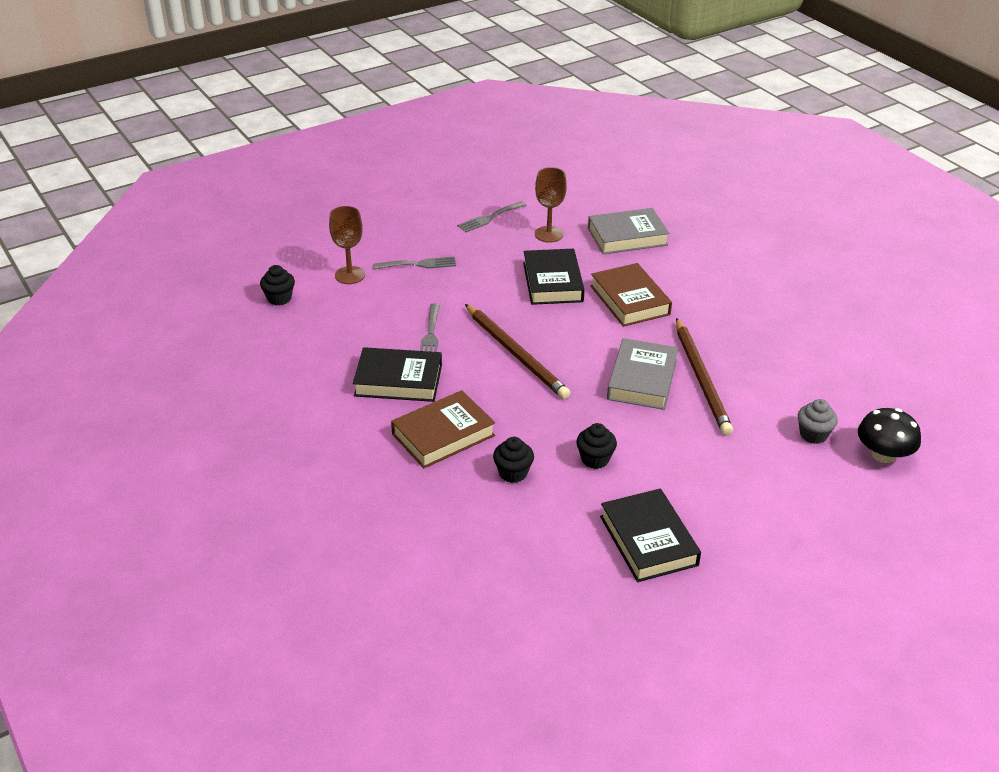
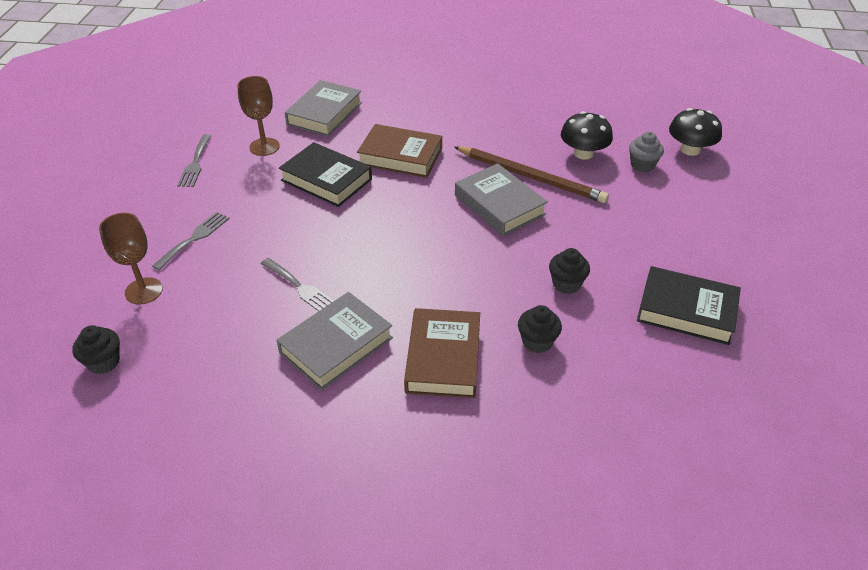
camera: 50 degrees left, 5 degrees up
(398, 380) = (336, 345): black book -> grey book
(516, 354) = (390, 252): brown pencil -> none
(778, 393) = (583, 153): none -> black mushroom

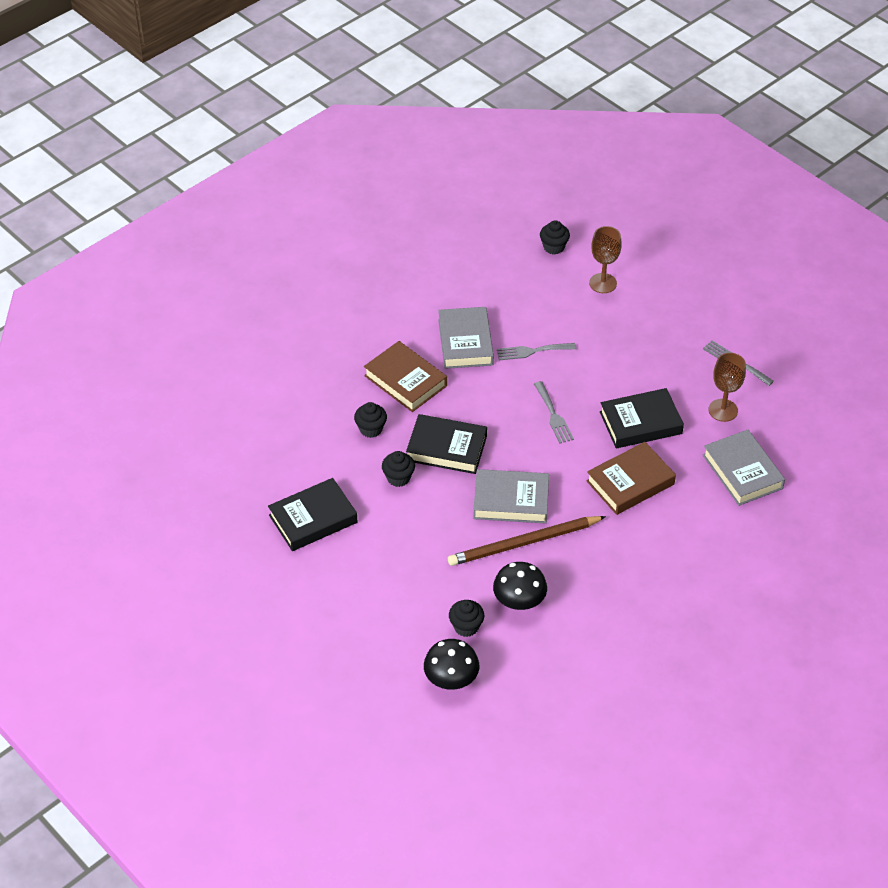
camera: 130 degrees right, 5 degrees up
(194, 238) = (636, 325): grey fork -> grey fork (553, 415)
(493, 274) = (446, 448): none -> black book
(642, 165) = (466, 626): grey cupcake -> black cupcake

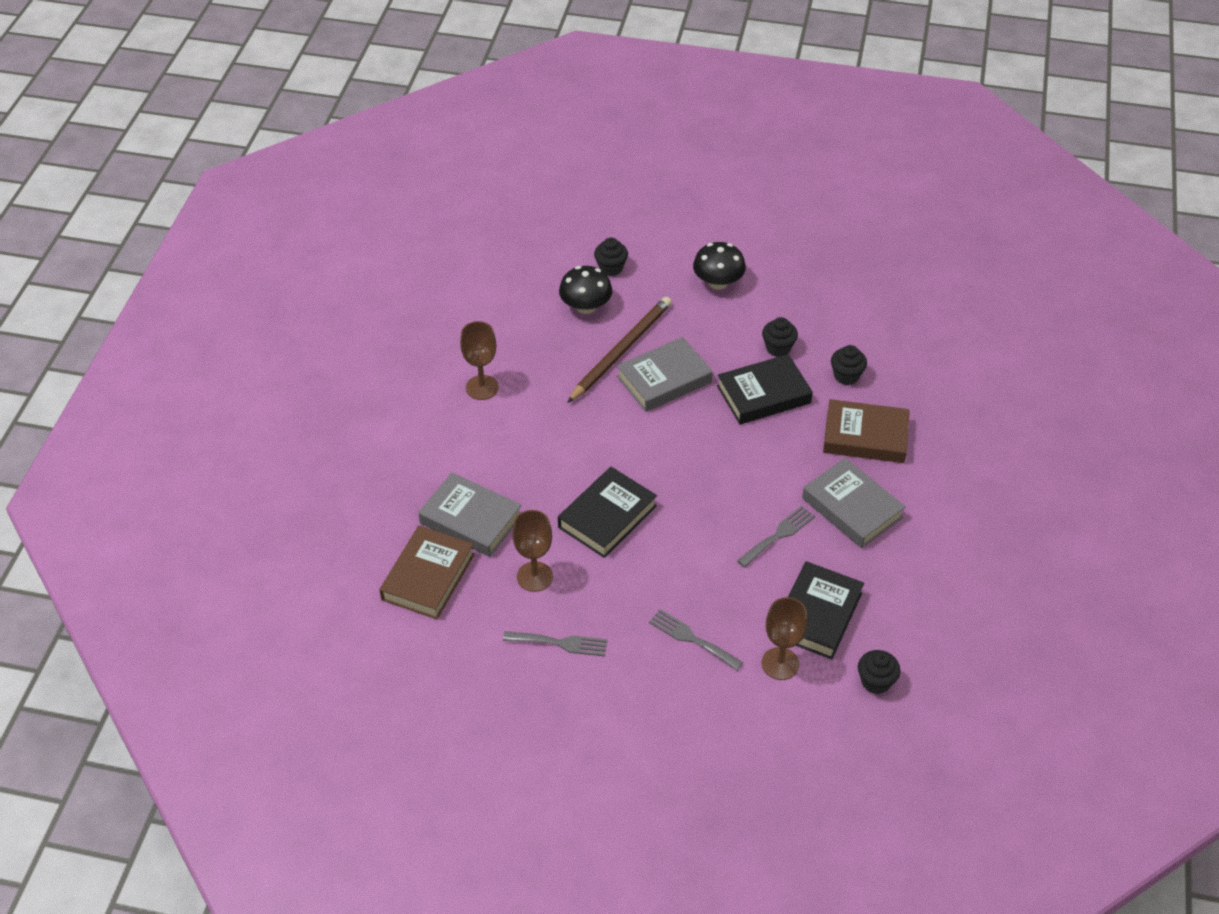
camera: 145 degrees right, 0 degrees up
(313, 519) = (811, 281): black book -> black book (817, 614)
(451, 678) = (589, 230): black mushroom -> black mushroom (718, 282)
(553, 415) = (697, 478): grey fork -> grey fork (691, 638)
(630, 483) = (571, 451): brown book -> brown book (428, 577)
(662, 572) = (482, 387): none -> brown goblet

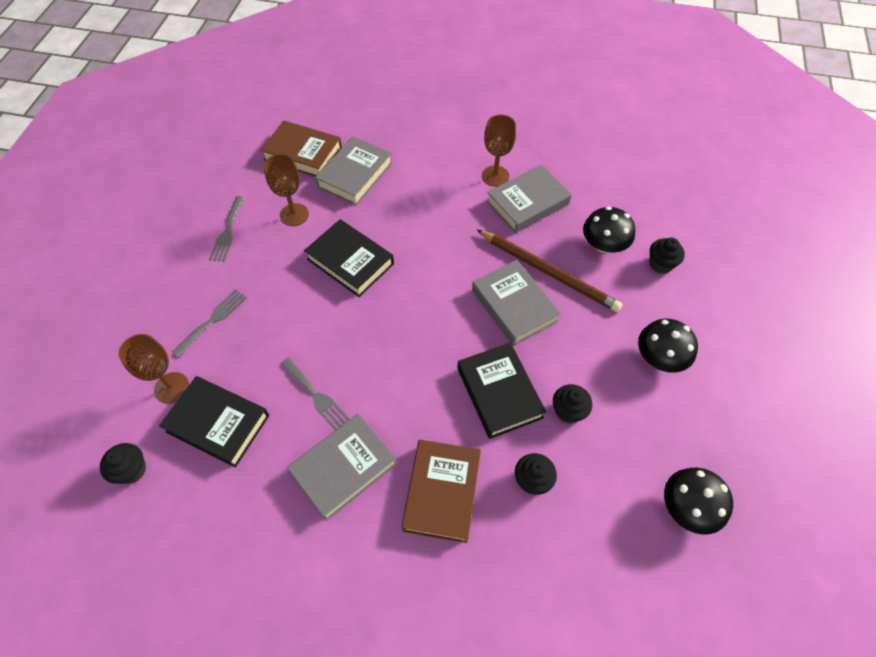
camera: 90 degrees right, 10 degrees up
(525, 362) = (527, 203): none -> grey book
(856, 283) = (687, 507): none -> black mushroom

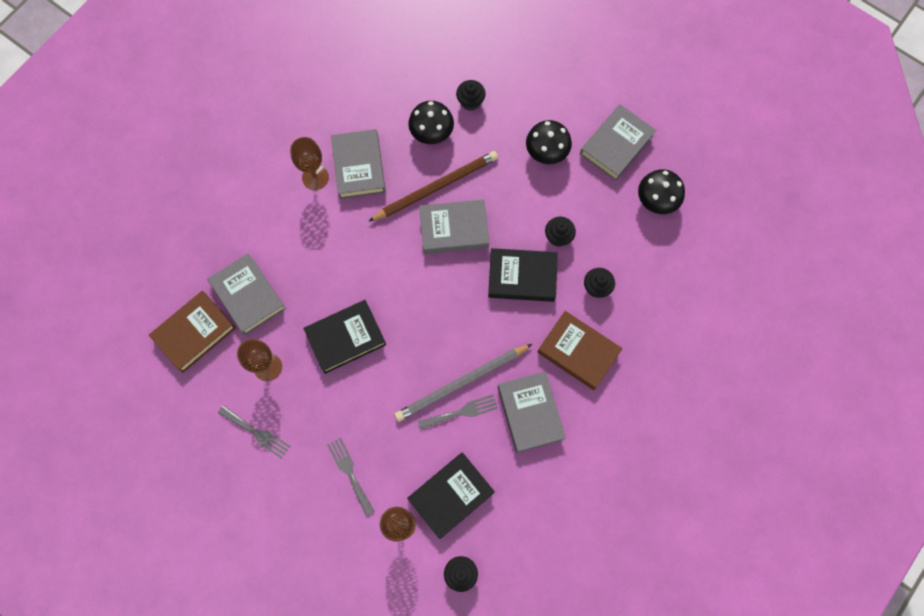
camera: 65 degrees left, 15 degrees up
(348, 382) = (461, 383): none -> grey pencil
(721, 428) = (616, 145): none -> grey book

